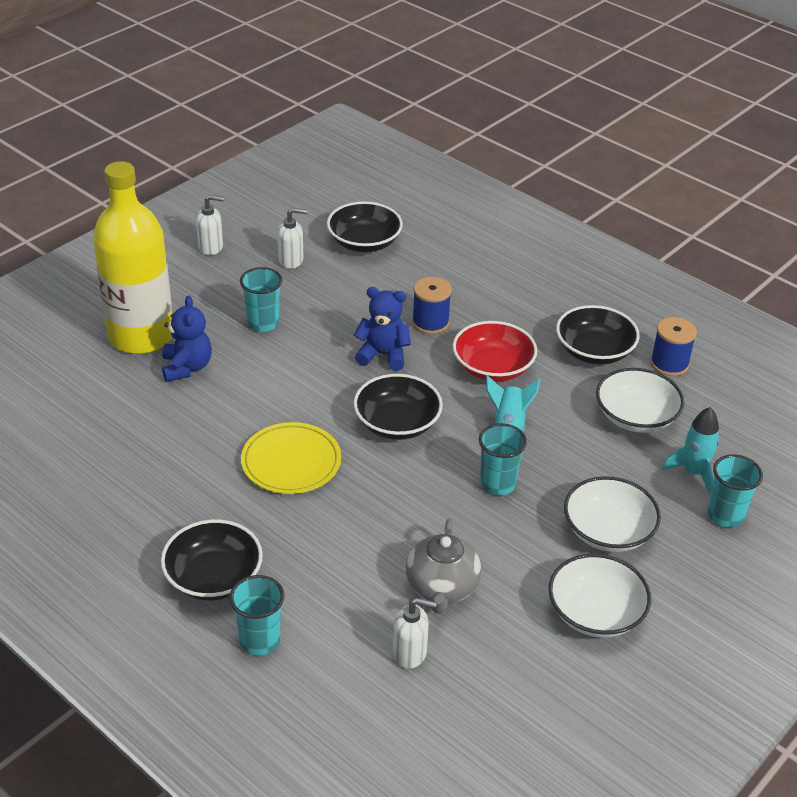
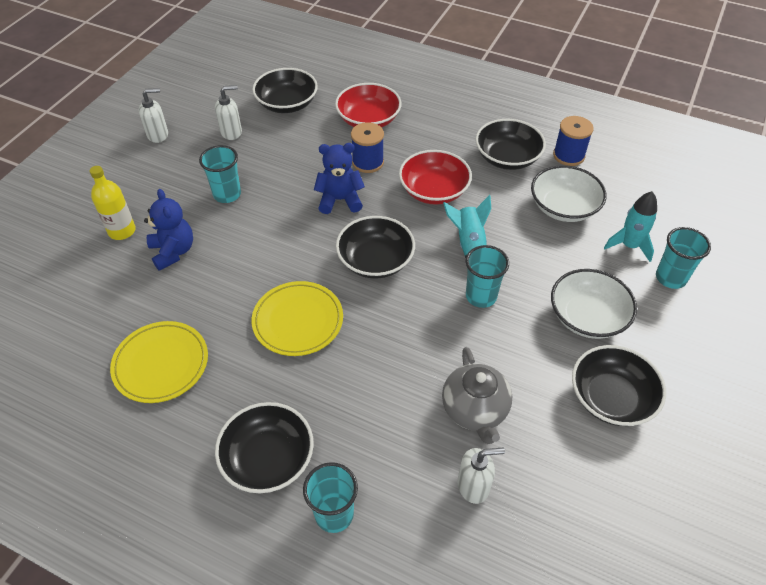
camera: 15 degrees left, 10 degrees up
(139, 469) = (161, 364): none -> yellow plate
(141, 336) = (122, 231): yellow bottle -> yellow bottle, size x0.46
(450, 278) = (368, 119): none -> red bowl
(595, 613) = (611, 398): white bowl -> black bowl

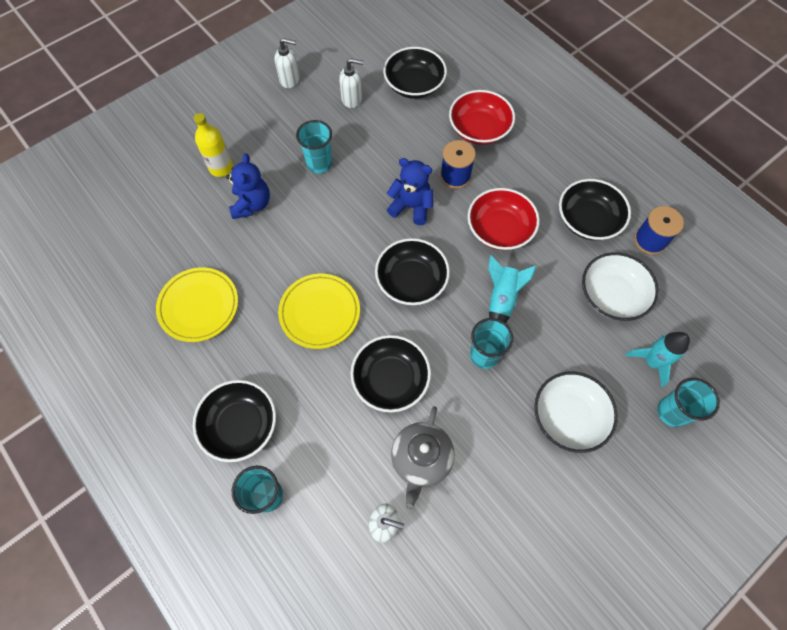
camera: 25 degrees right, 15 degrees up
(611, 398) = (544, 503): black bowl -> black bowl (390, 379)

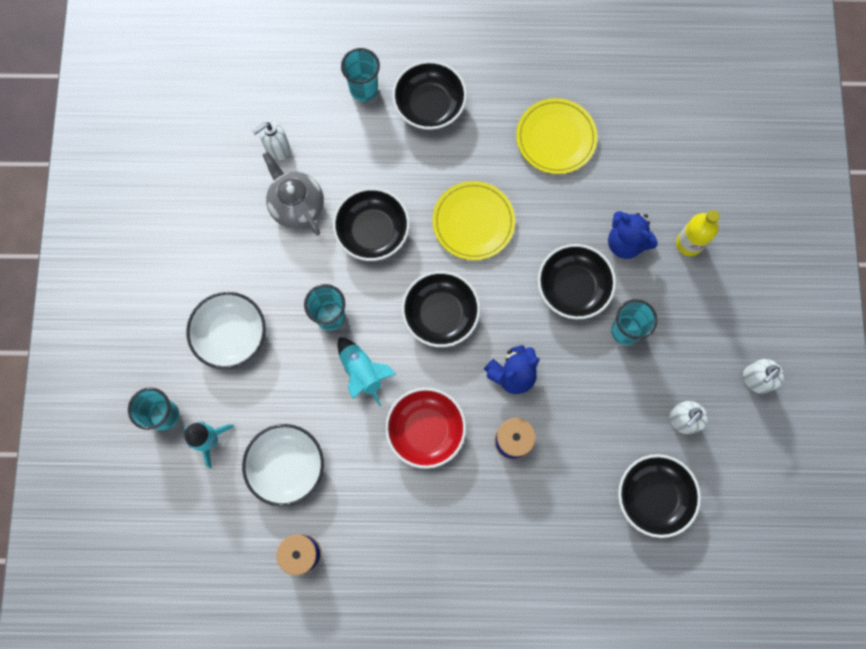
camera: 130 degrees right, 10 degrees up
(479, 129) = (547, 512): red bowl -> none
(588, 220) = (368, 518): black bowl -> black bowl (573, 287)

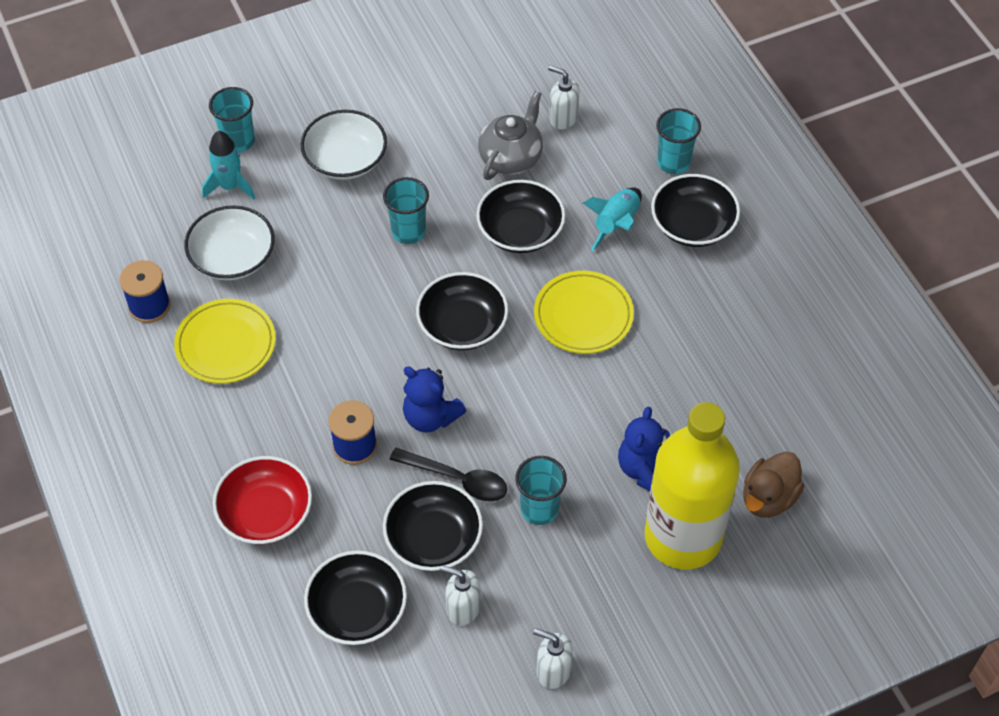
camera: 65 degrees right, 20 degrees down
(362, 372) = (363, 282): turquoise rocket -> turquoise rocket (616, 224)
(425, 430) = (328, 361): red bowl -> red bowl (266, 513)
(556, 138) = (729, 355): yellow plate -> yellow plate (226, 344)
(573, 287) = (562, 438): black bowl -> black bowl (433, 539)
(575, 378) = (457, 479): none -> black spoon
(683, 172) = (768, 498): none -> brown duck
(689, 243) = (683, 536): yellow bottle -> yellow bottle, size x2.16

